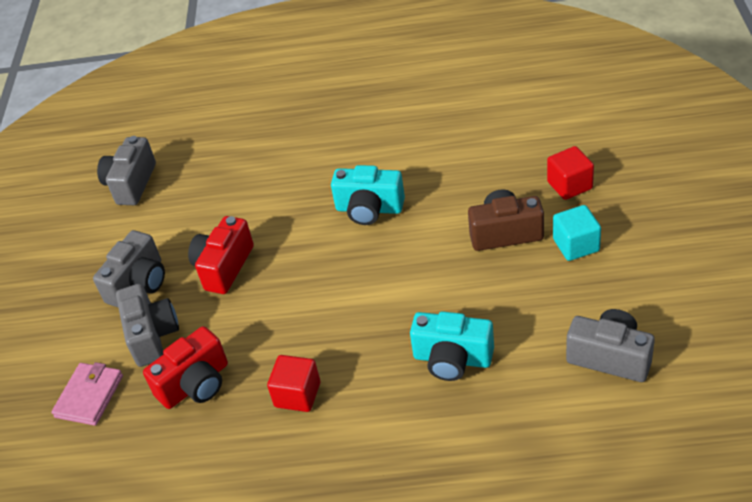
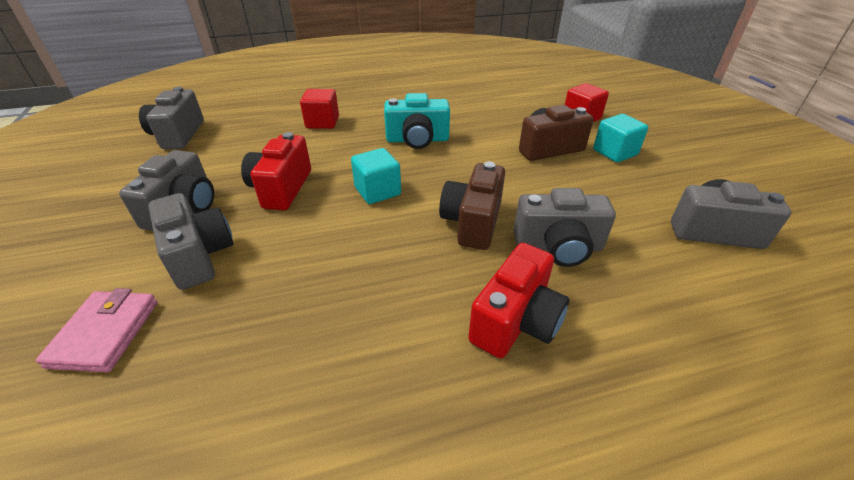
camera: 20 degrees left, 5 degrees down
(195, 384) = (259, 302): red camera -> red camera (516, 321)
(297, 394) = (395, 300): red cube -> red cube (322, 122)
(311, 278) = (377, 191): none -> turquoise cube
(387, 324) = (472, 222): none -> brown camera
(452, 359) = (558, 247): turquoise camera -> grey camera

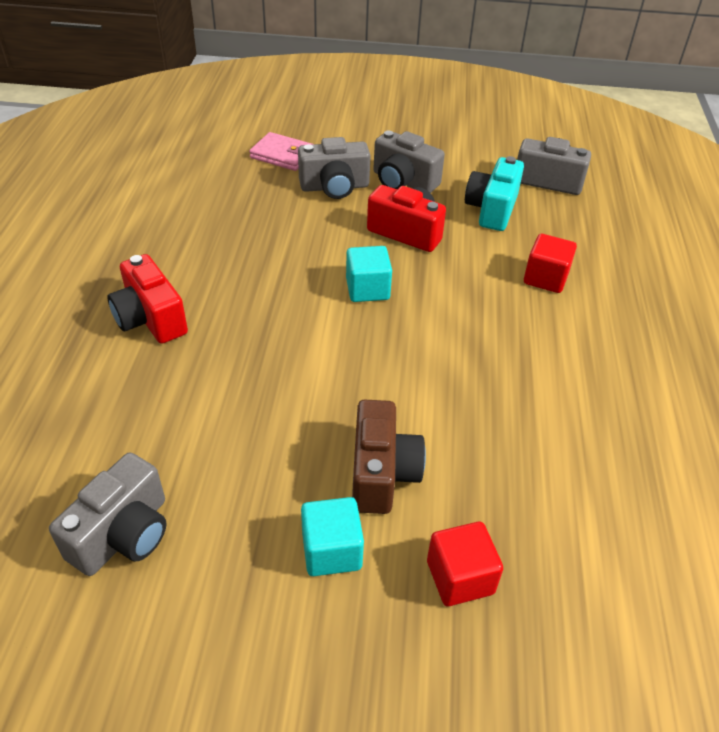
camera: 110 degrees right, 5 degrees up
(417, 140) = (465, 348): turquoise camera -> turquoise camera (492, 209)
(472, 222) = (277, 338): brown camera -> none
(558, 247) = (202, 382): grey camera -> none

